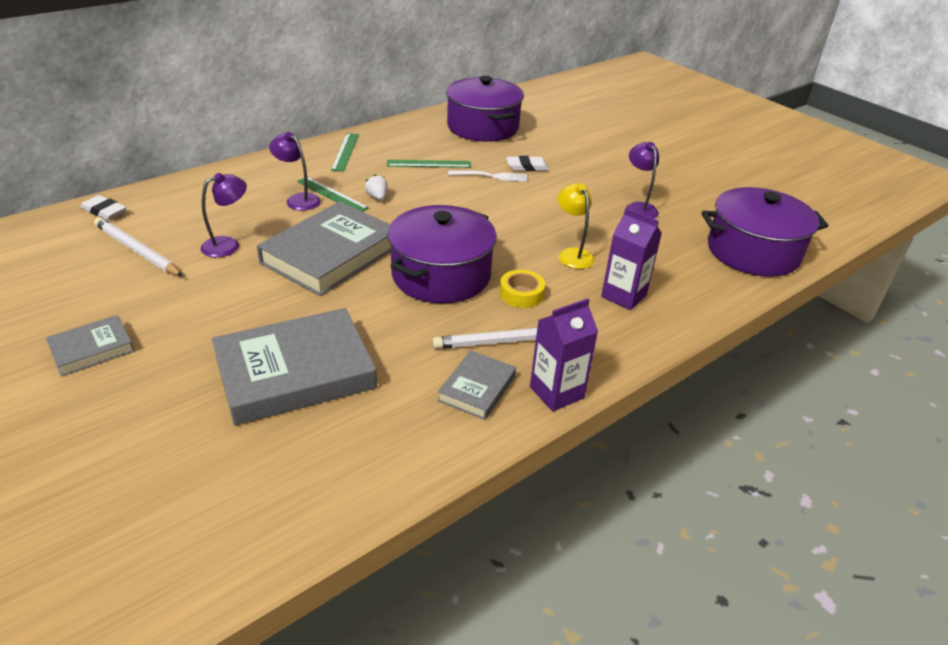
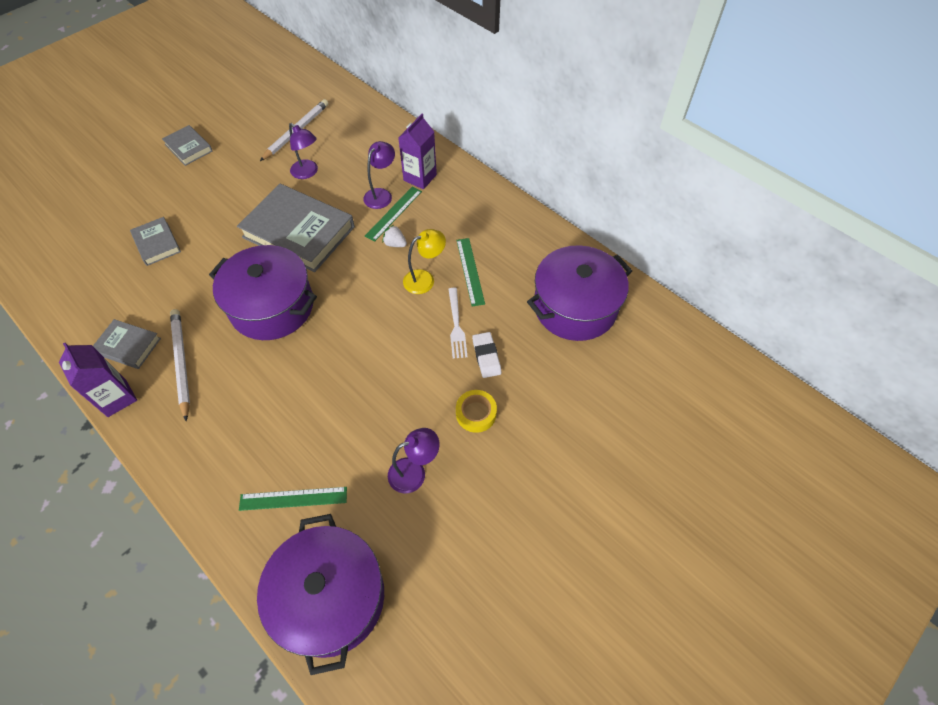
camera: 85 degrees right, 20 degrees up
(104, 211) = (346, 100): white eraser -> none
(295, 372) = (157, 243): grey book -> grey book, size x0.50
(345, 152) = (477, 206): green ruler -> green ruler (293, 498)
(377, 197) = (395, 244): white strawberry -> white strawberry turned 120 degrees counterclockwise
(521, 294) = (245, 366): yellow tape -> yellow tape (476, 413)
(572, 254) = (311, 405): yellow lamp -> yellow lamp (425, 279)
(623, 296) = (242, 450): purple carton -> purple carton (420, 177)

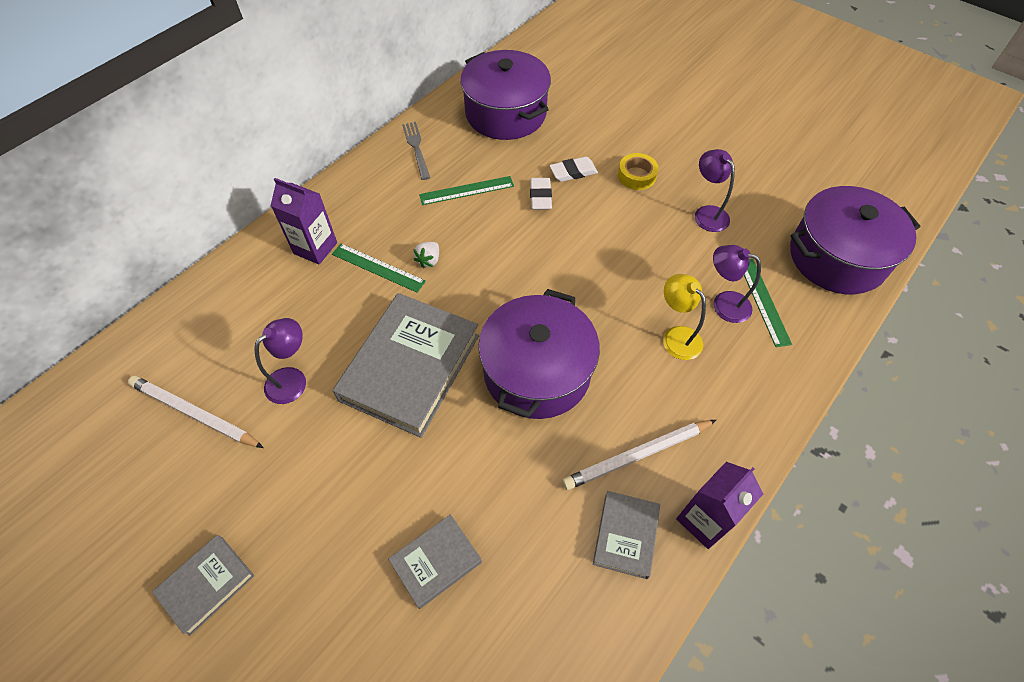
camera: 95 degrees left, 0 degrees up
(381, 194) = (344, 284): purple lamp -> purple lamp (723, 303)
(425, 279) = (481, 227): yellow lamp -> yellow lamp (676, 336)
(456, 326) = (540, 196): white fork -> white eraser
(527, 237) = (416, 148): none -> grey fork

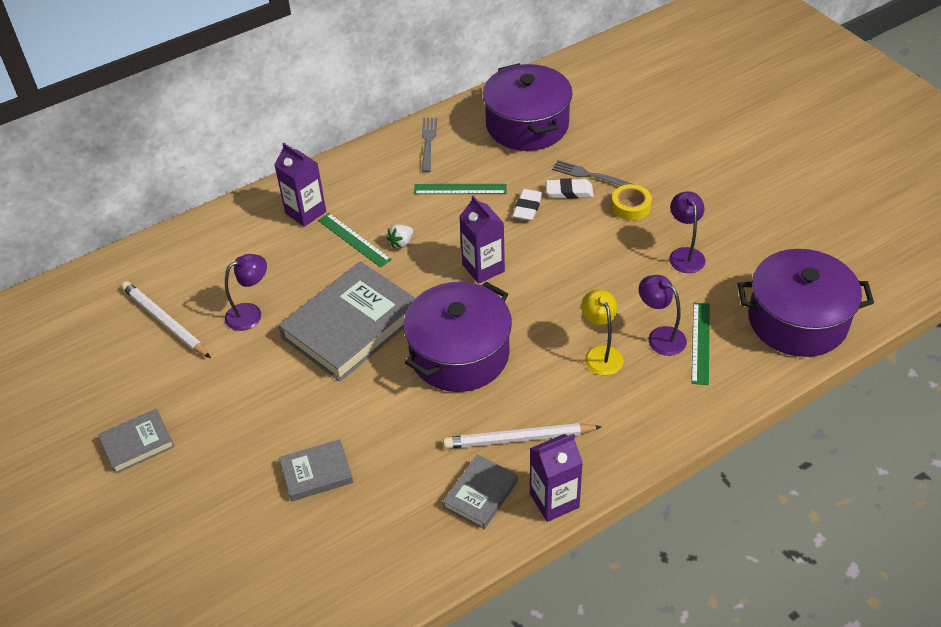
camera: 20 degrees right, 10 degrees down
(523, 269) = (483, 268): none -> purple carton
(585, 152) = (589, 175): none -> grey fork

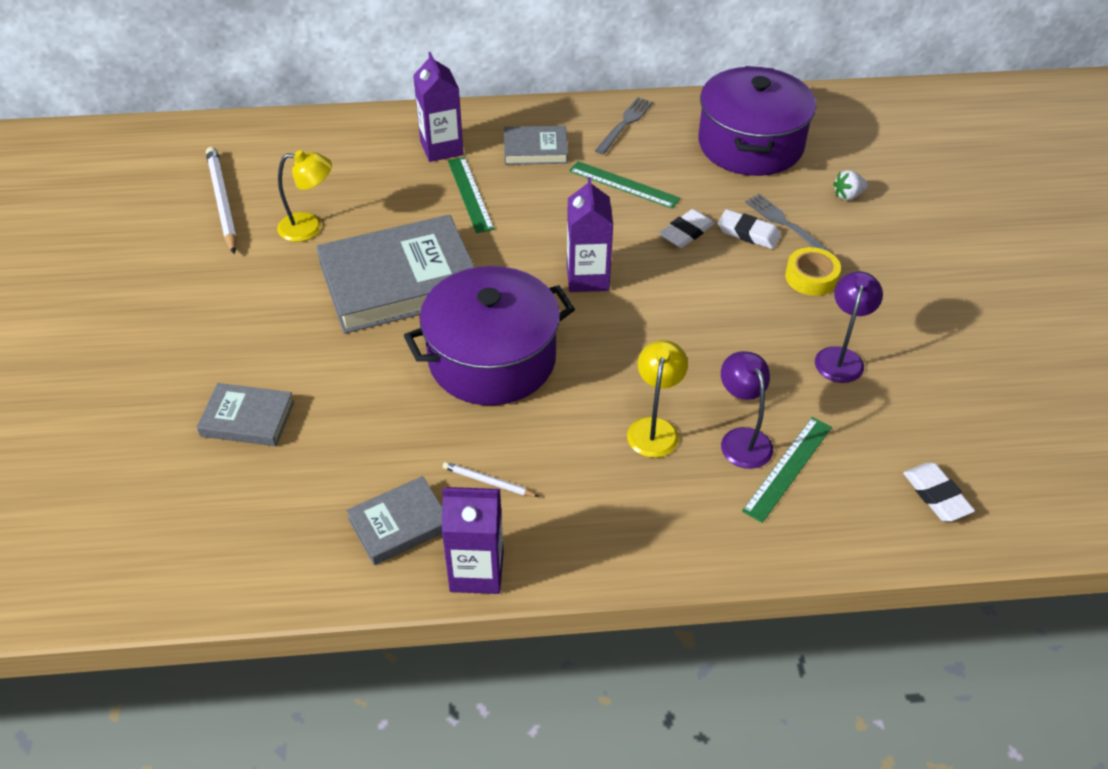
camera: 25 degrees right, 0 degrees up
(137, 443) = (103, 309): grey book -> grey book (535, 149)
(251, 313) = (309, 227): purple lamp -> yellow lamp
(401, 243) = (517, 216): white strawberry -> white strawberry (848, 195)
(519, 438) = (488, 482): white pencil -> white pencil, size x0.50
(797, 320) = (936, 495): purple pot -> white eraser

